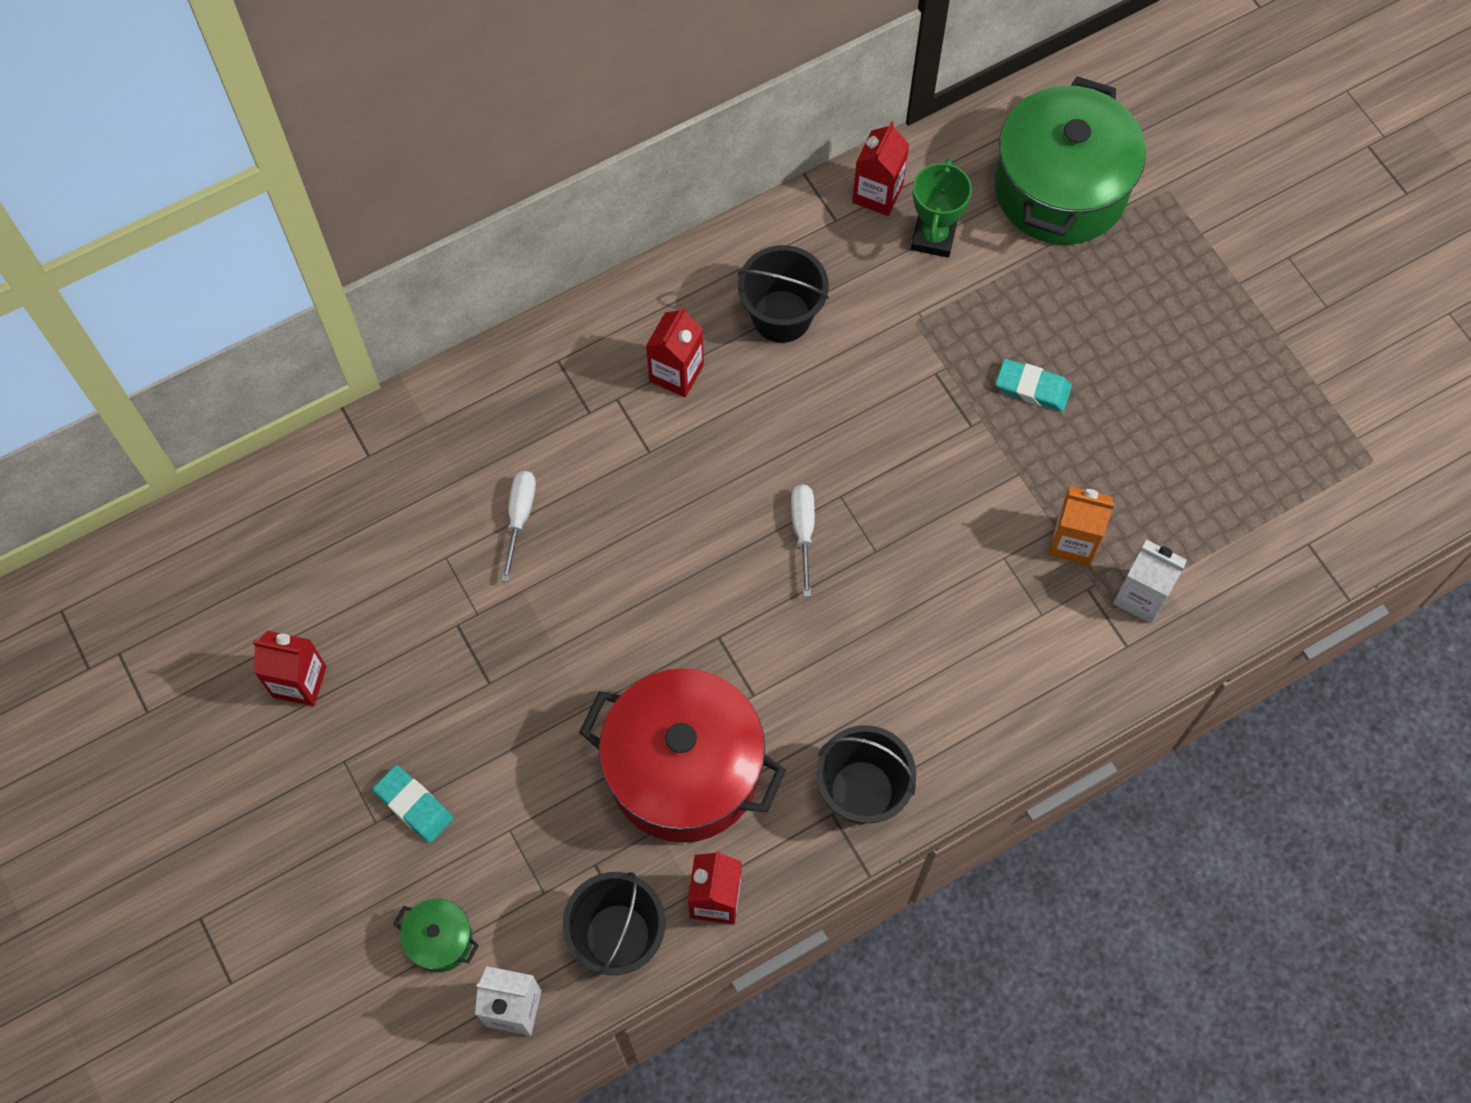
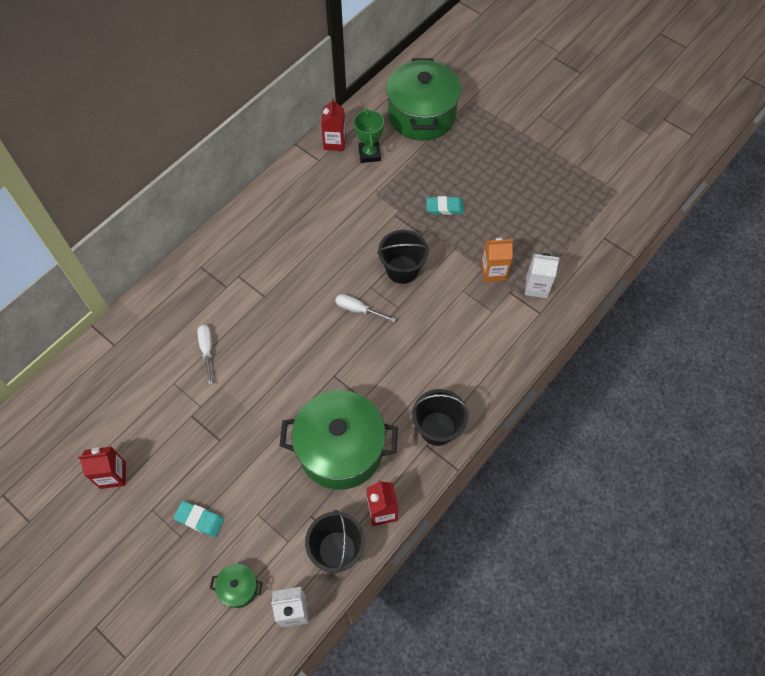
camera: 20 degrees left, 5 degrees down
(676, 373) = (264, 254): red carton -> none
(684, 770) = (340, 449): red pot -> green pot
(781, 316) = (308, 211): black bucket -> black bucket (402, 269)
(803, 531) = (358, 310): white screwdriver -> white screwdriver turned 45 degrees counterclockwise

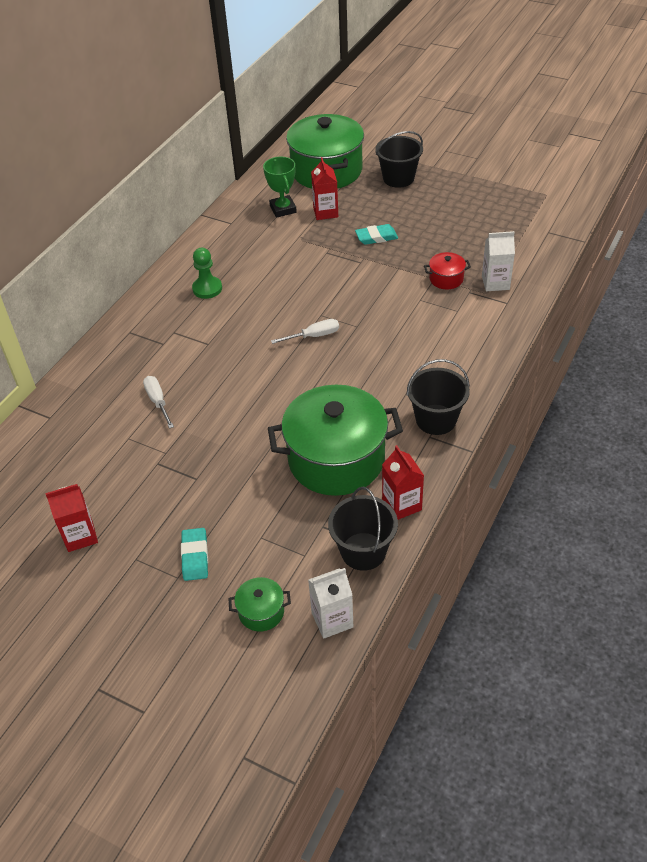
camera: 10 degrees left, 15 degrees down
(199, 519) = (195, 556): turquoise eraser -> turquoise eraser turned 75 degrees clockwise
(279, 233) = (207, 288): none -> green pawn
(334, 142) = (243, 206): red carton -> red carton (325, 212)
(358, 310) = (314, 336): white screwdriver -> white screwdriver turned 150 degrees clockwise
(402, 269) = (350, 294): black bucket -> black bucket (398, 178)
(493, 272) = (446, 279): orange carton -> red pot

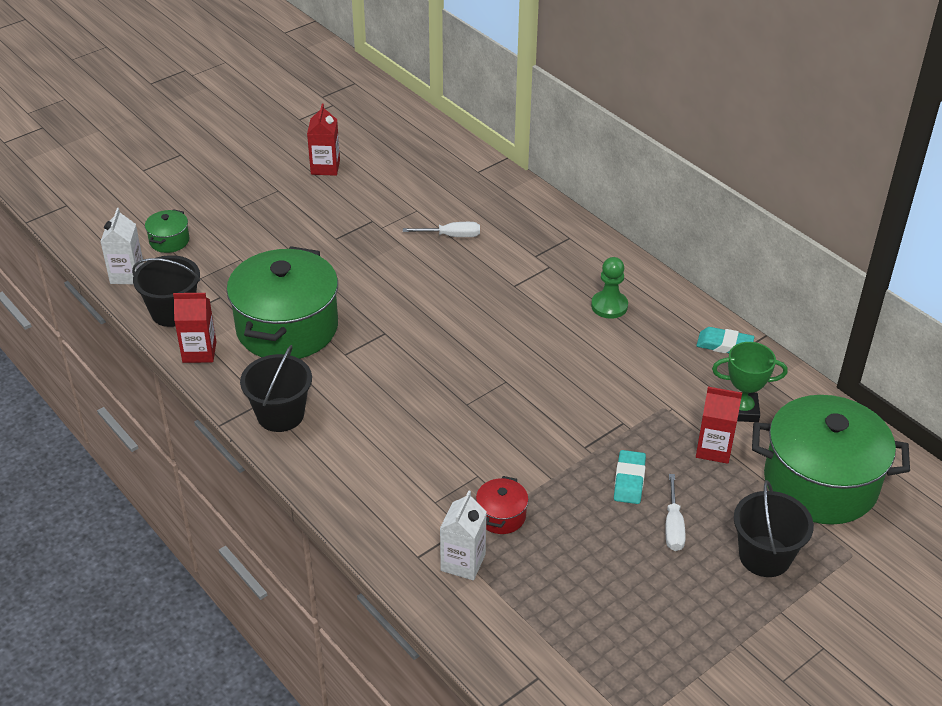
camera: 110 degrees right, 5 degrees down
(195, 556) = (252, 220): turquoise eraser -> turquoise eraser (724, 345)
(314, 336) = (473, 365): white screwdriver -> white screwdriver (673, 526)

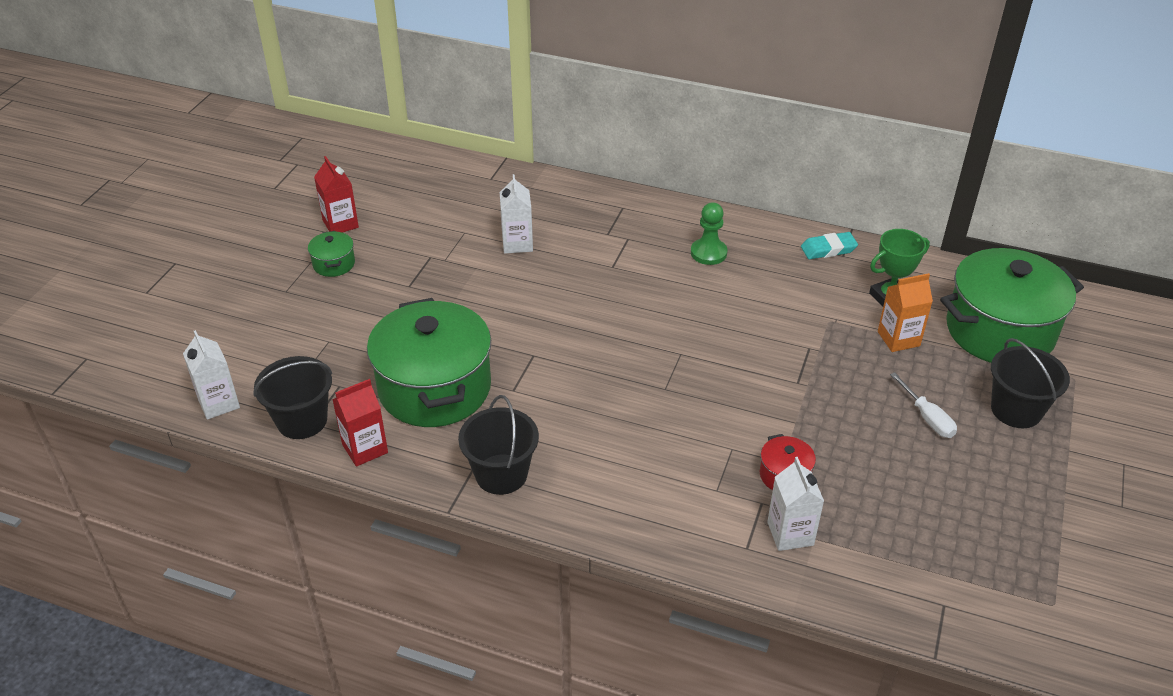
camera: 30 degrees left, 0 degrees up
(169, 241) = (236, 352): green pot -> green pot (334, 264)
(451, 236) = (517, 243): white screwdriver -> white carton
(629, 480) = (858, 395): turquoise eraser -> none
(713, 449) = (898, 339): red carton -> orange carton

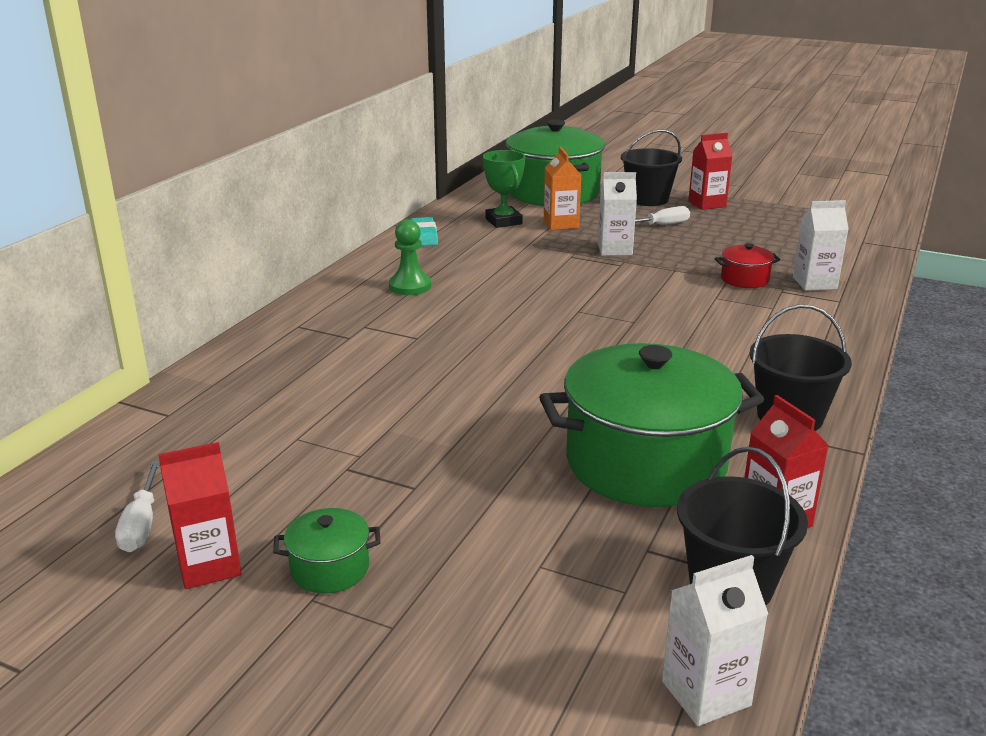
camera: 85 degrees left, 15 degrees down
(378, 195) = (141, 524): none -> white screwdriver
(517, 243) = (344, 397): white carton -> white carton (614, 249)
(1023, 464) = (707, 204): none -> red carton

